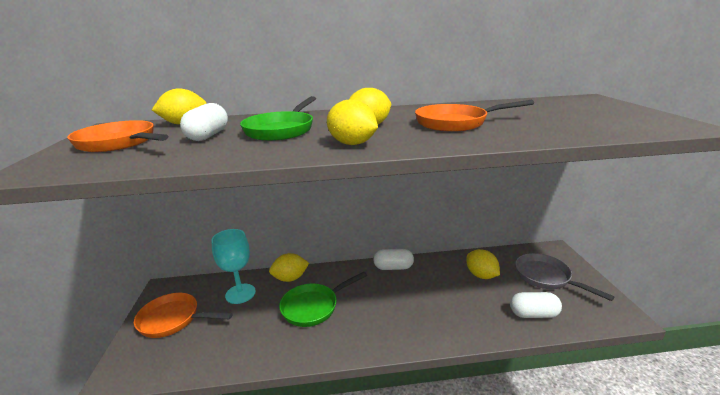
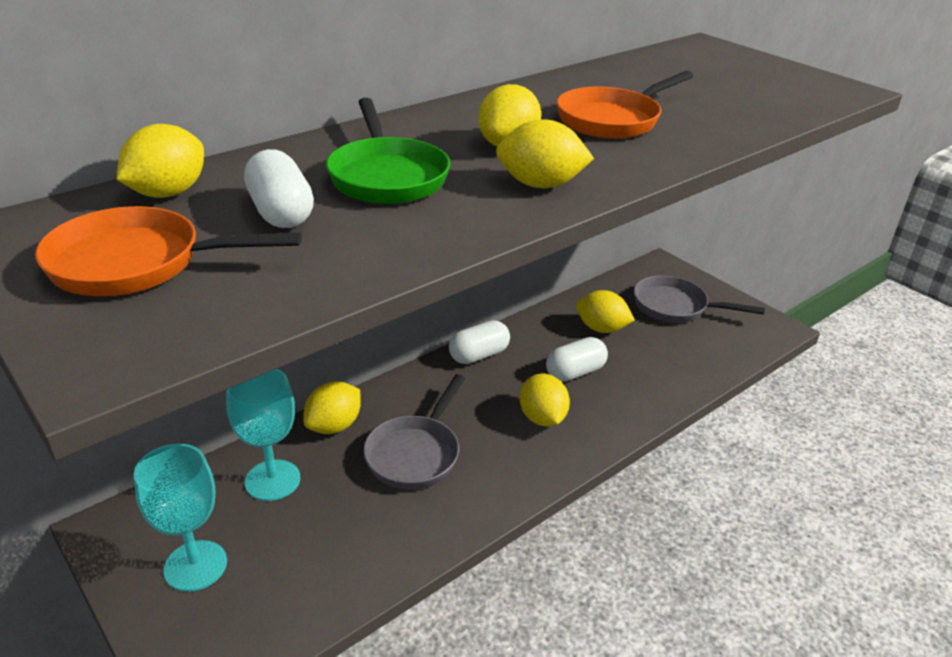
camera: 35 degrees left, 10 degrees up
(173, 319) = (195, 566): orange pan -> turquoise goblet
(313, 307) = (415, 453): green pan -> grey pan
(399, 314) = (542, 418): none -> yellow lemon
(533, 314) = (692, 359): white capsule -> white capsule (575, 372)

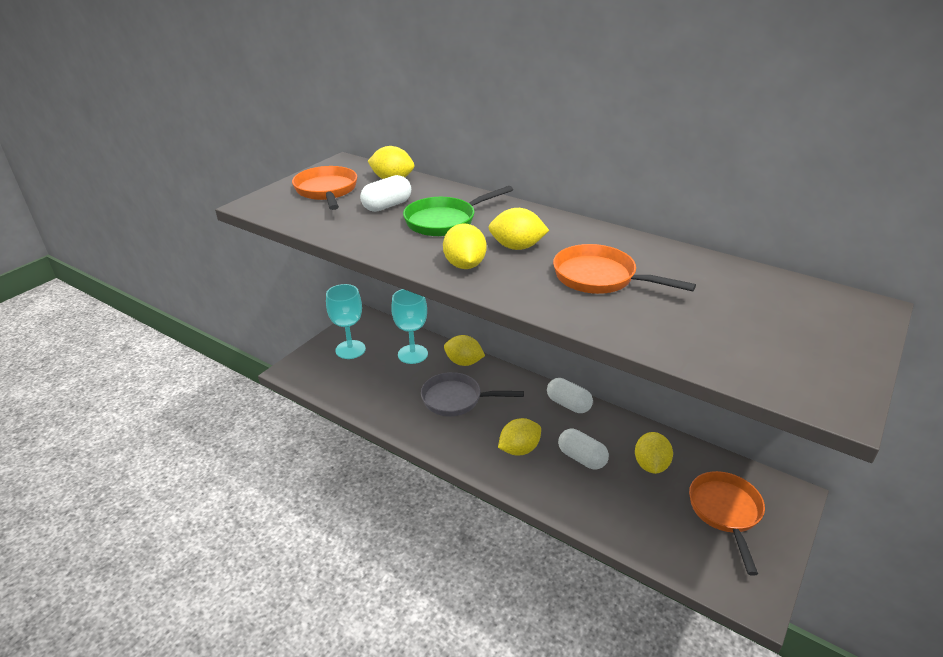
camera: 75 degrees right, 0 degrees up
(675, 307) = (725, 512): grey pan -> orange pan

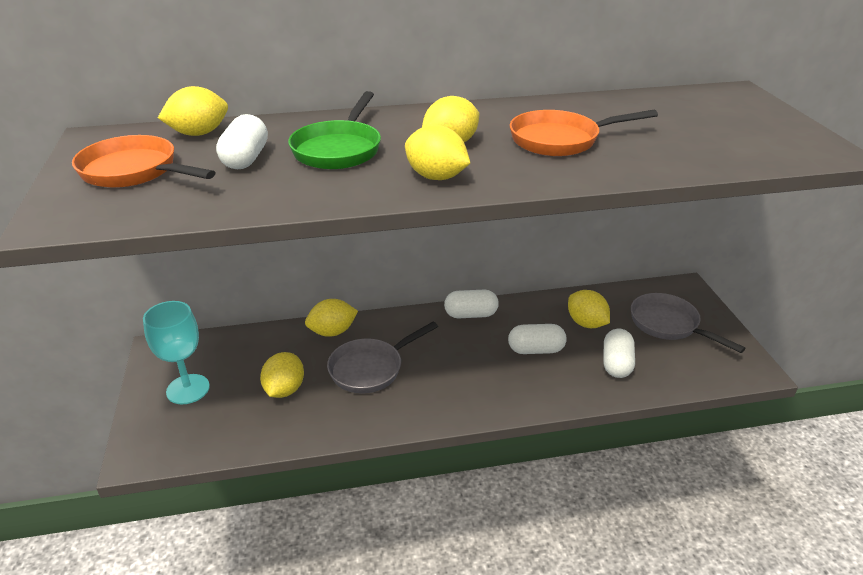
camera: 45 degrees left, 0 degrees up
(412, 354) = (269, 354): turquoise goblet -> none
(519, 449) = (481, 375): yellow lemon -> yellow lemon (284, 390)
(631, 509) = (616, 364): none -> white capsule
(725, 512) = (668, 325): orange pan -> grey pan

